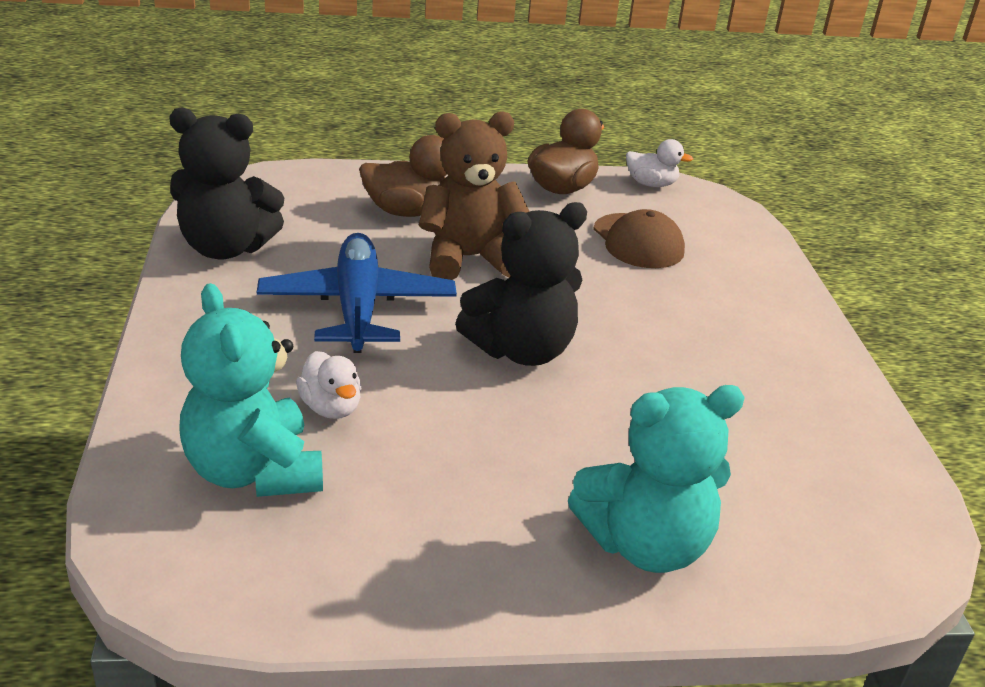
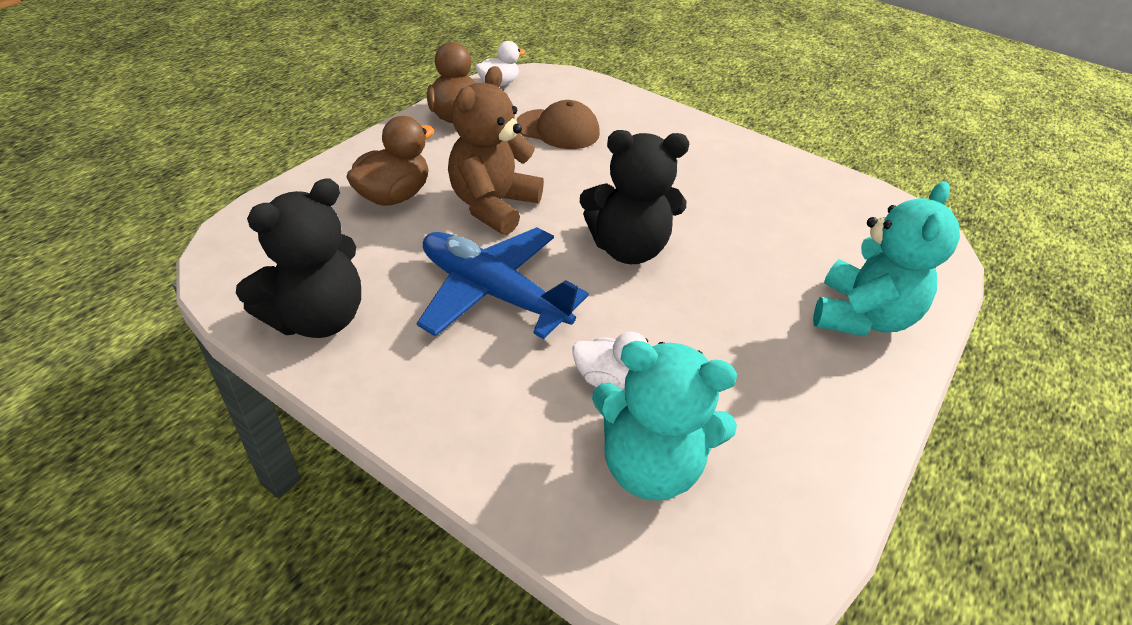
camera: 50 degrees left, 10 degrees up
(521, 350) = (627, 248): black teddy bear -> black teddy bear turned 75 degrees clockwise

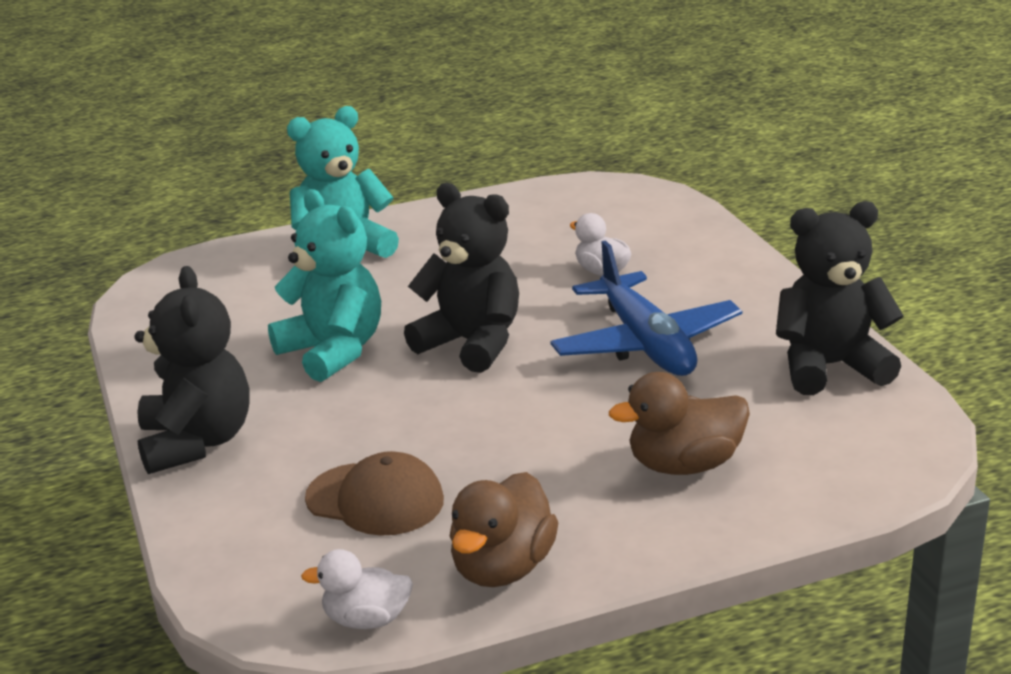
camera: 140 degrees left, 15 degrees down
(493, 206) = (571, 421): brown teddy bear -> none
(558, 129) = (375, 499): brown cap -> brown cap turned 150 degrees clockwise
(649, 465) = (621, 231): turquoise teddy bear -> turquoise teddy bear (333, 351)
(693, 132) = (196, 442): none -> black teddy bear

